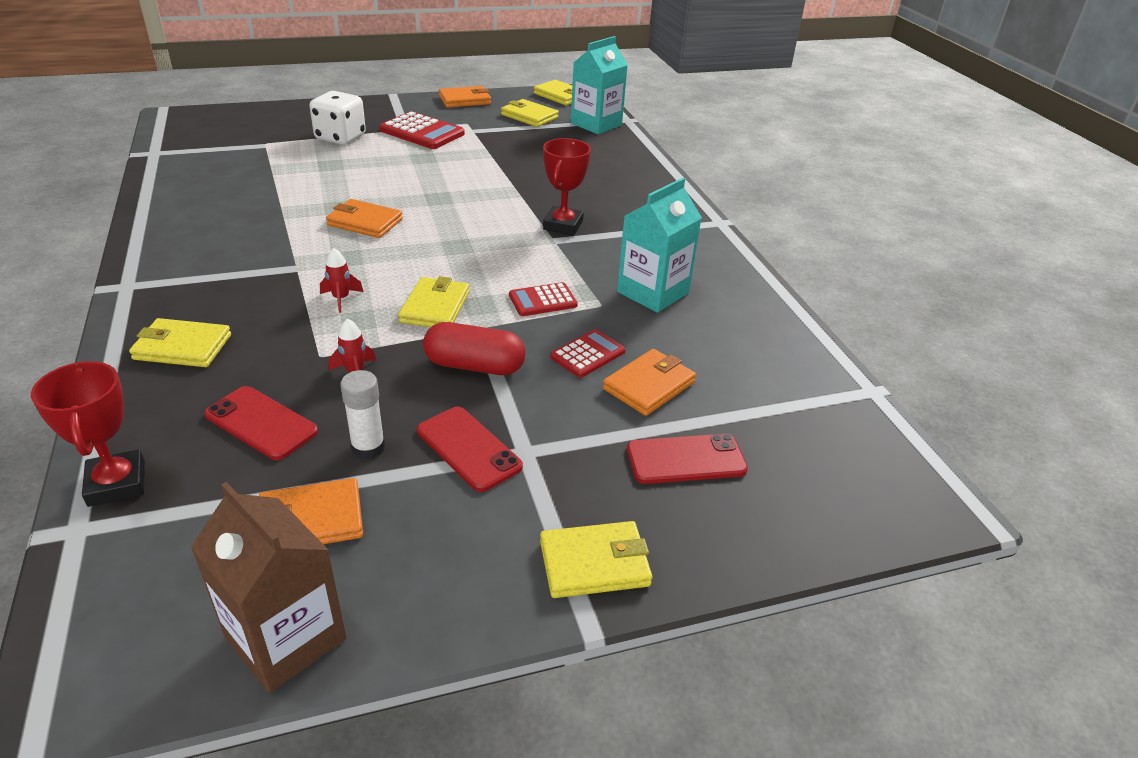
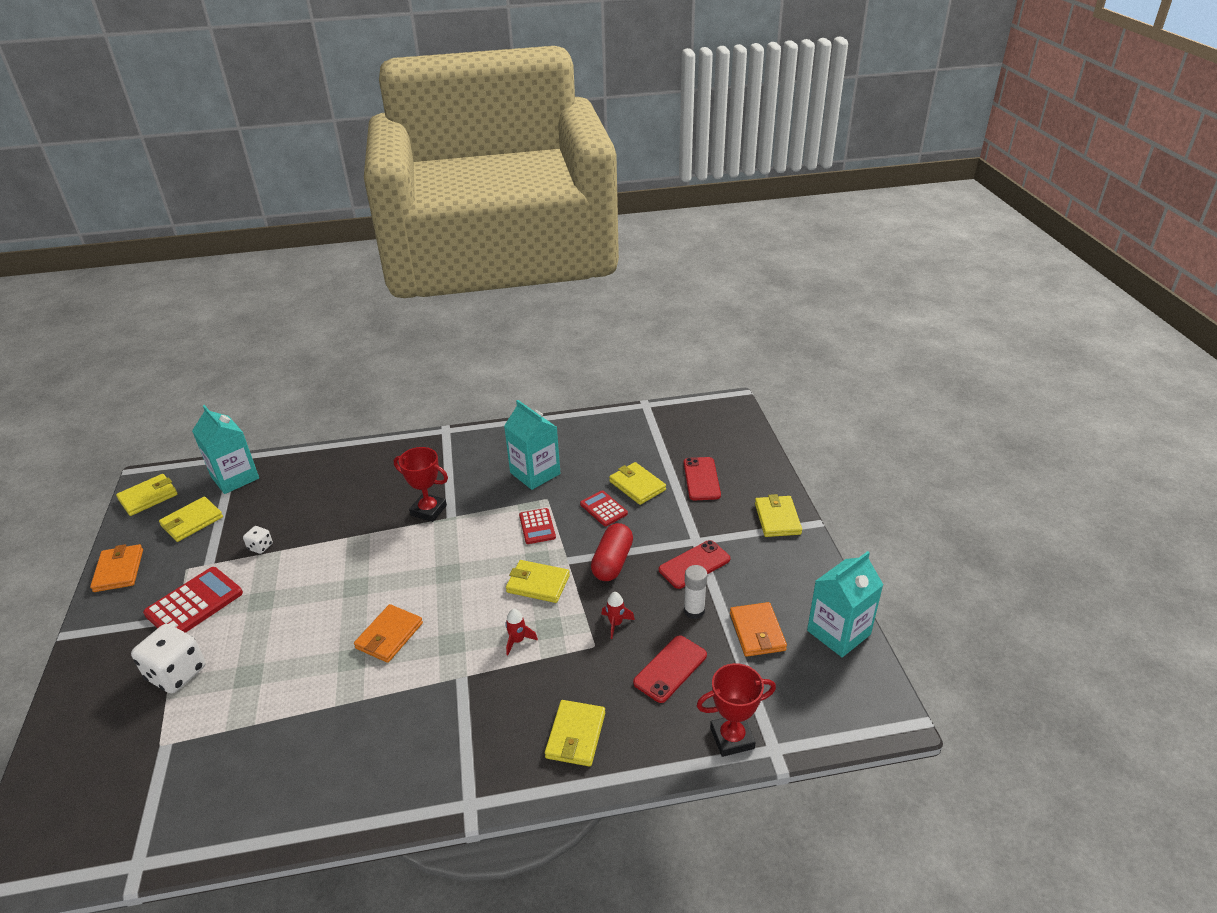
camera: 80 degrees left, 0 degrees up
(285, 638) = (838, 632): brown carton -> turquoise carton
(496, 148) = (260, 547): none -> white dice
(649, 386) = (637, 486): orange wallet -> yellow wallet

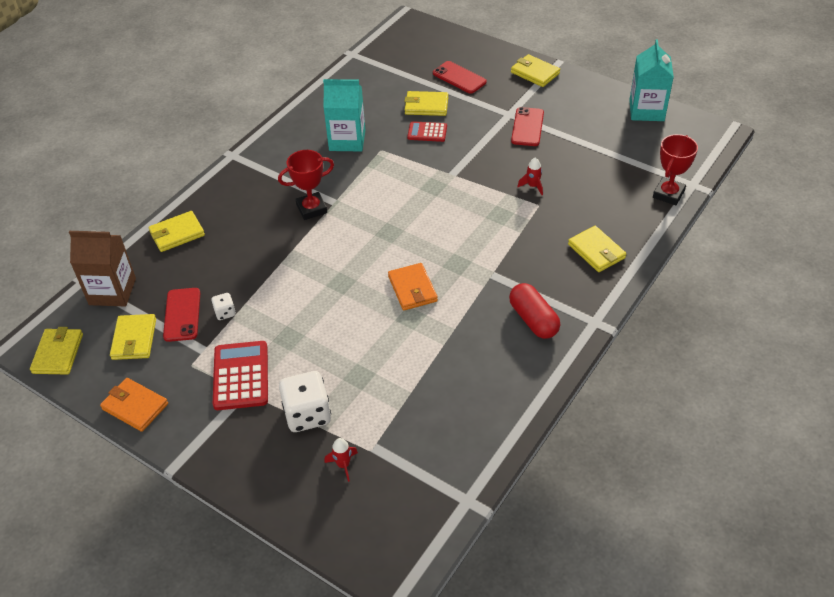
camera: 45 degrees left, 10 degrees up
(235, 477) = (112, 291): turquoise carton -> brown carton
(518, 640) = (493, 234): red rocket -> red rocket (343, 465)
(537, 526) = (402, 169): red calculator -> none
(538, 584) = (455, 198): yellow wallet -> yellow wallet (177, 233)
(612, 562) = (480, 157): red capsule -> red capsule (533, 320)
(670, 669) = (594, 186): red phone -> red phone (182, 315)
(694, 611) = (563, 150): white glue stick -> none
(757, 632) = (609, 138): orange wallet -> none

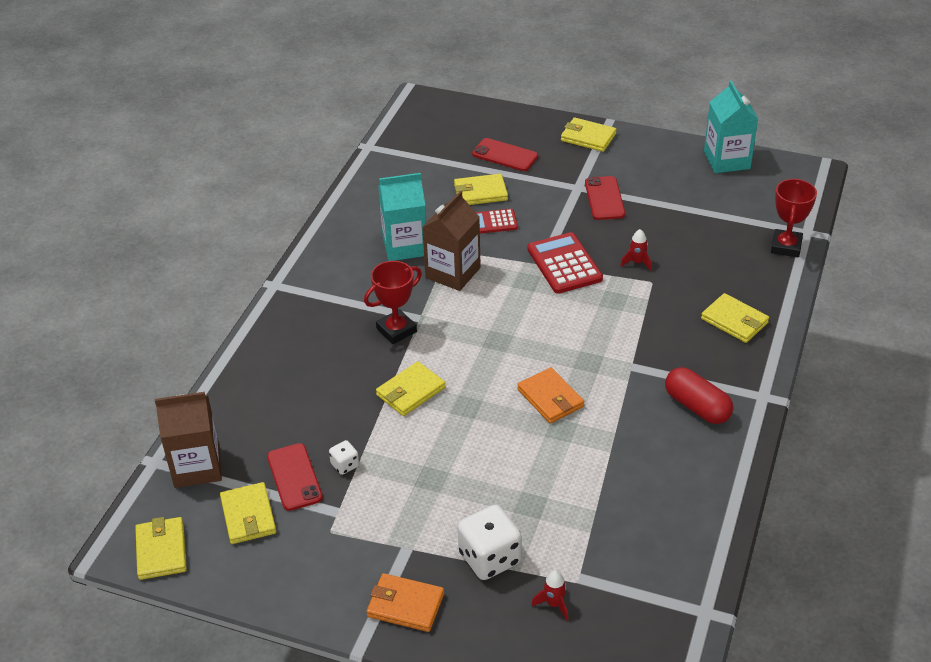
camera: 15 degrees left, 5 degrees down
(135, 406) = (283, 591): orange wallet -> orange wallet (405, 605)
(177, 233) = (247, 386): yellow wallet -> yellow wallet (411, 391)
(241, 376) = (394, 531): red calculator -> red calculator (564, 264)
(376, 169) = (453, 273): none -> brown carton

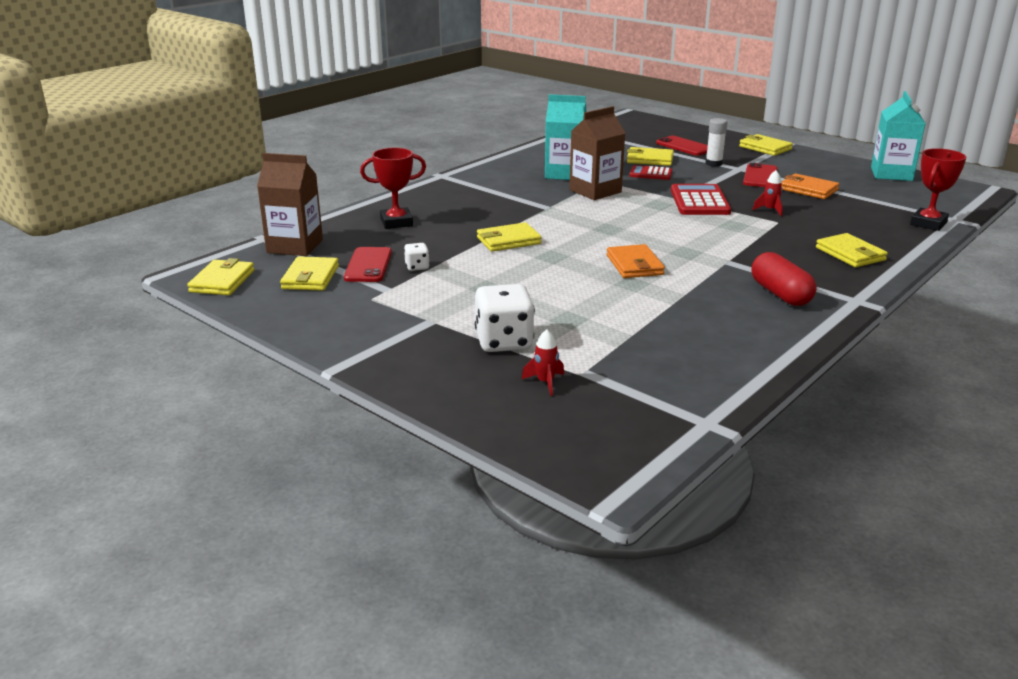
camera: 20 degrees right, 15 degrees down
(396, 330) = (522, 210): red trophy -> red trophy (396, 222)
(405, 605) = (400, 353): orange wallet -> orange wallet (808, 189)
(549, 184) = (713, 163): none -> white glue stick

